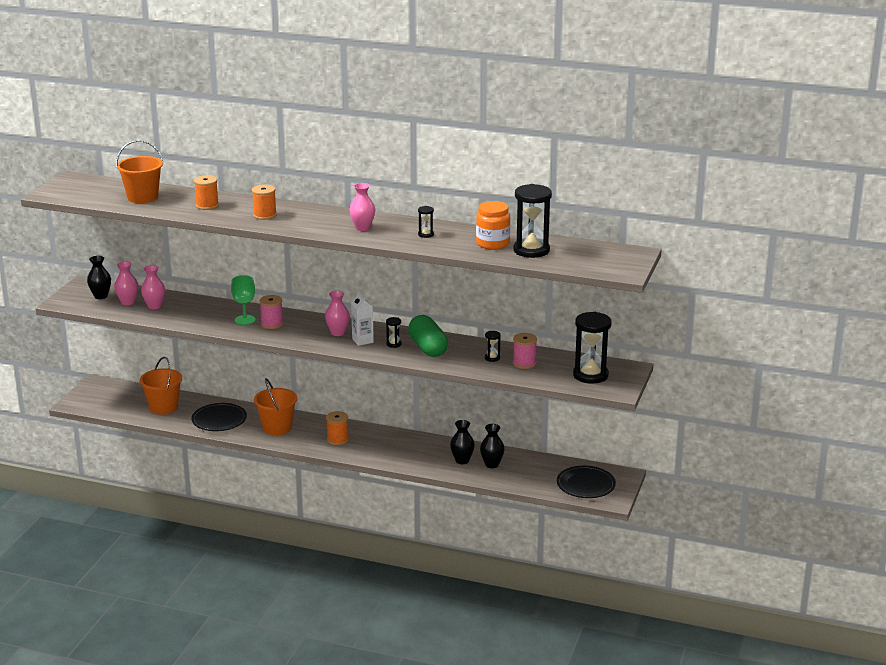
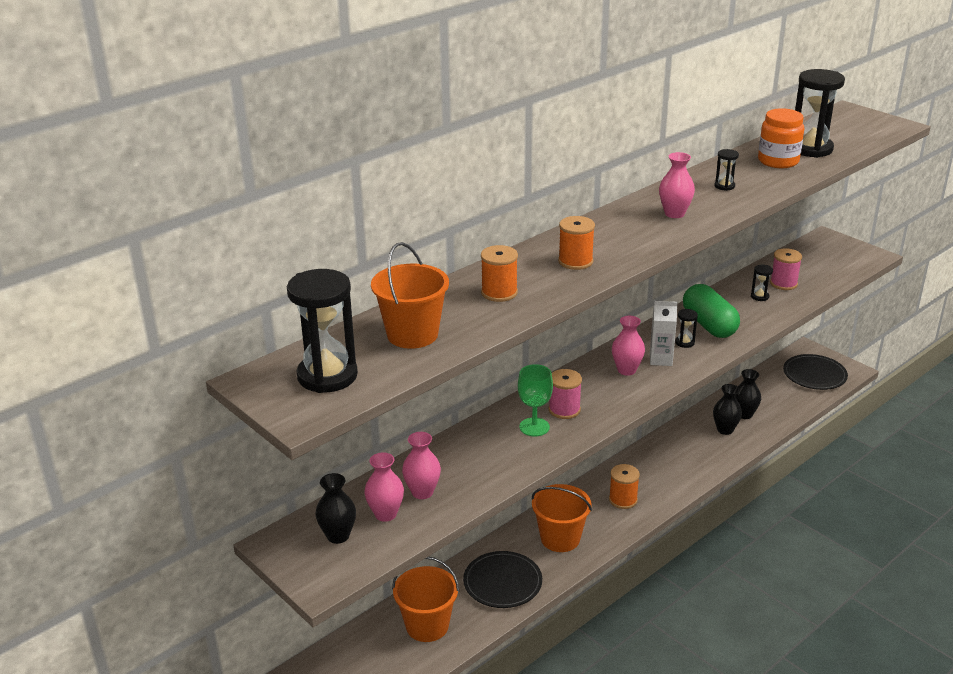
camera: 60 degrees left, 5 degrees up
(428, 348) = (709, 325): green capsule -> green capsule turned 60 degrees clockwise
(590, 375) = (831, 259): black hourglass -> black hourglass (327, 376)

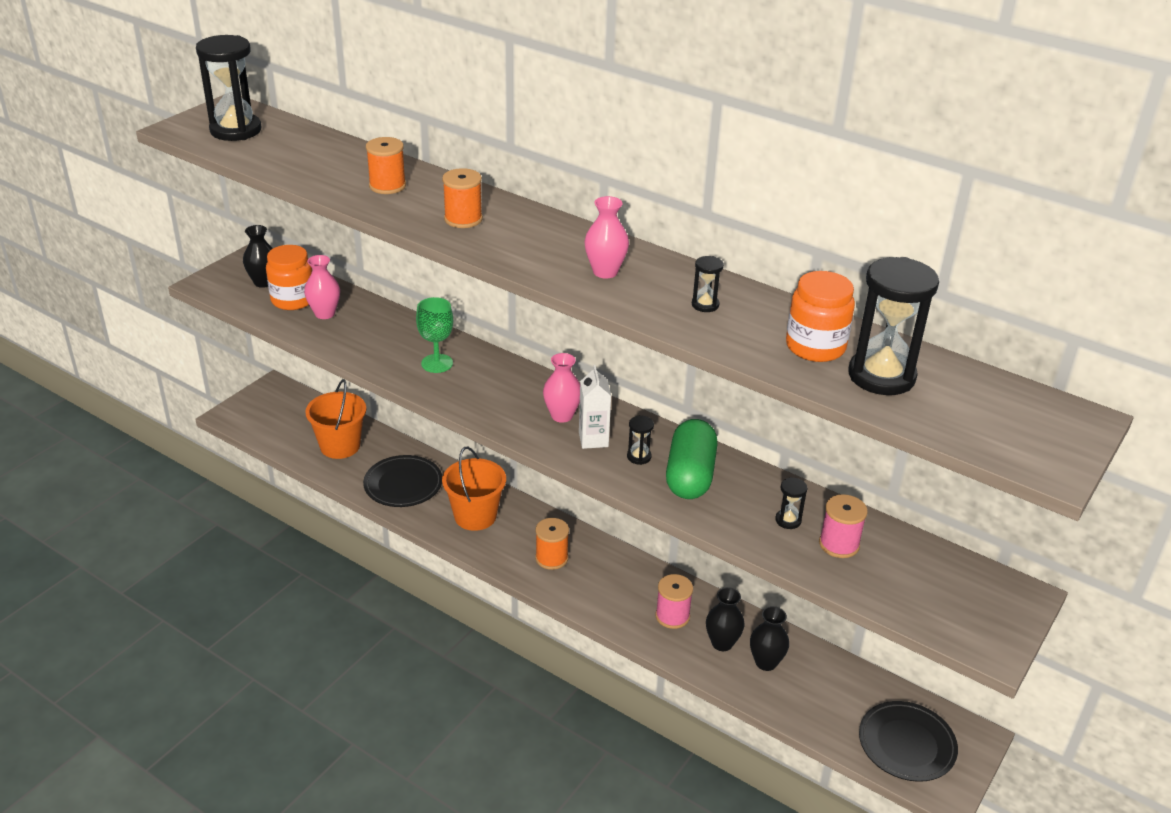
camera: 75 degrees right, 5 degrees up
(385, 514) = (293, 300): pink vase -> orange jar
(412, 334) = (304, 155): orange bucket -> none
(564, 410) = (472, 379): pink spool -> pink spool (672, 616)
(709, 325) = (690, 476): green capsule -> green capsule turned 45 degrees counterclockwise

